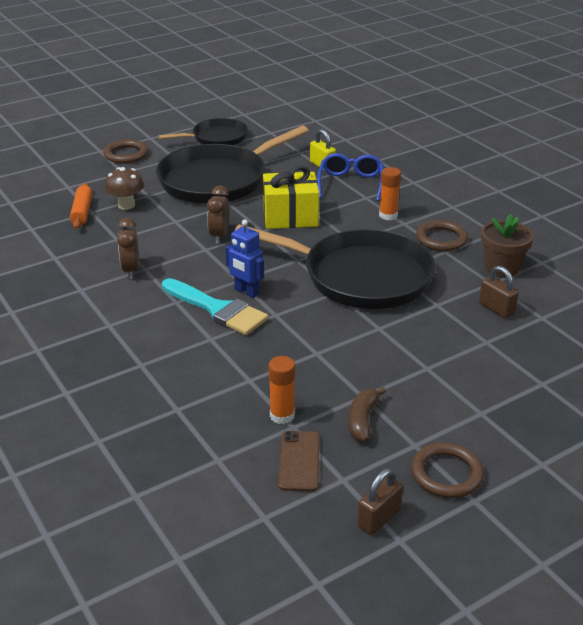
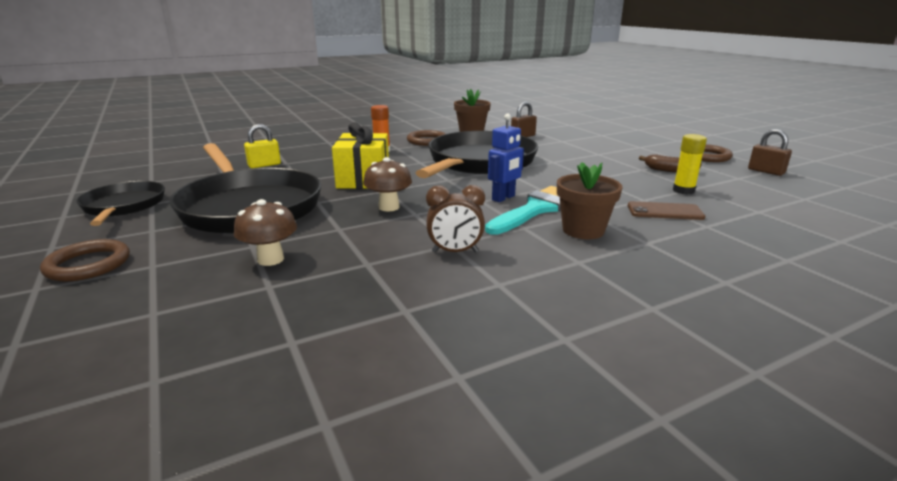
camera: 85 degrees left, 10 degrees down
(82, 212) = (264, 294): orange rolling pin -> none
(168, 332) = (583, 230): none -> brown flower pot
(219, 236) = (389, 207): brown clock -> brown mushroom
(282, 415) = (683, 190): orange glue stick -> yellow glue stick
(299, 461) = (732, 187): brown phone -> brown phone (665, 211)
(350, 183) = (313, 158): blue glasses -> none

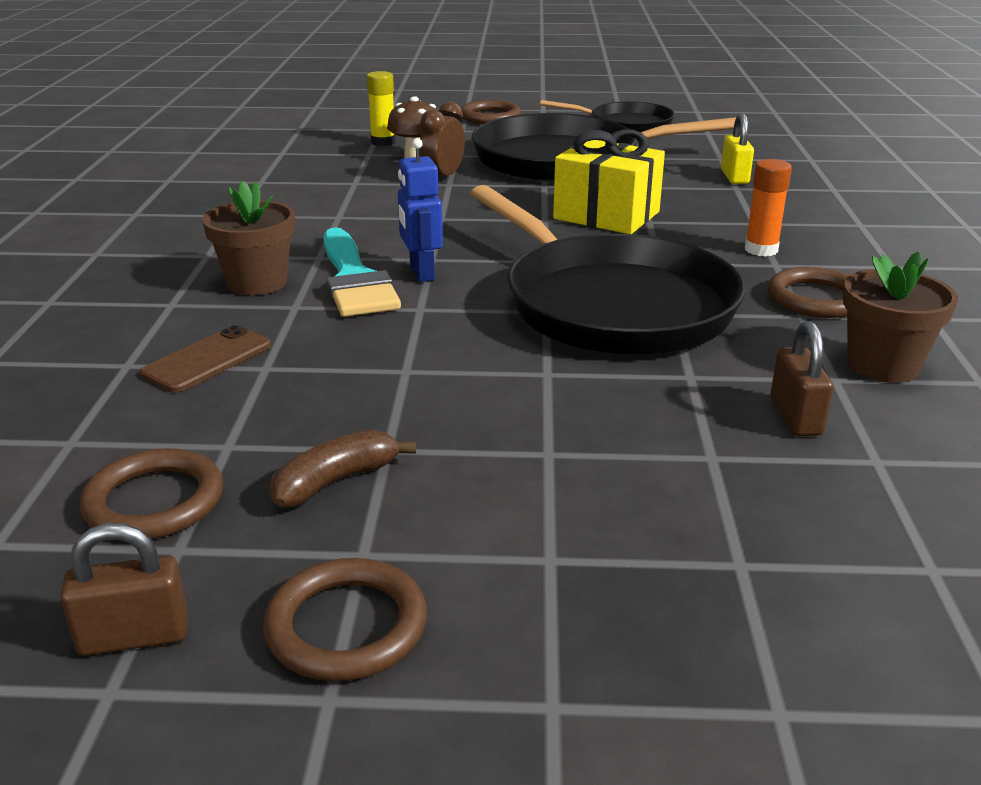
camera: 120 degrees right, 5 degrees up
(389, 207) = (479, 210): brown mushroom -> none
(455, 252) = (319, 214): brown clock -> brown clock (443, 178)
(683, 190) = (236, 425): yellow glue stick -> yellow glue stick (383, 142)
(737, 187) = (154, 501): none -> brown ring

